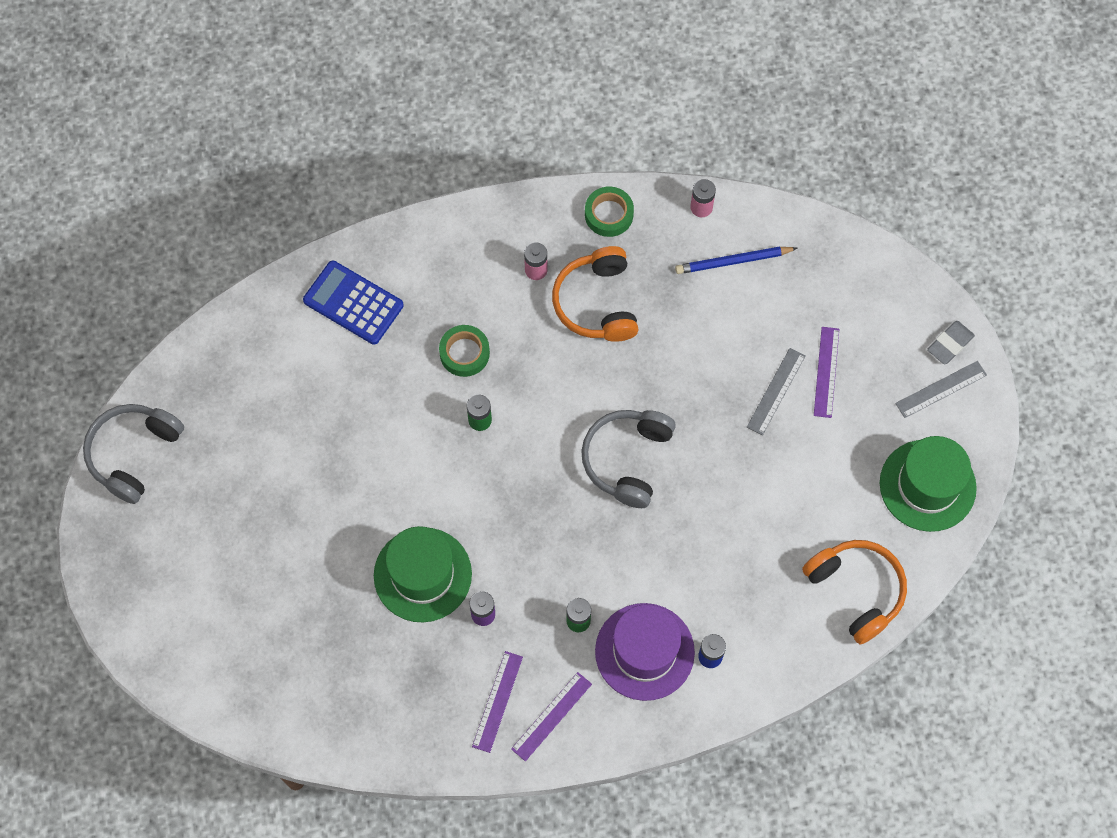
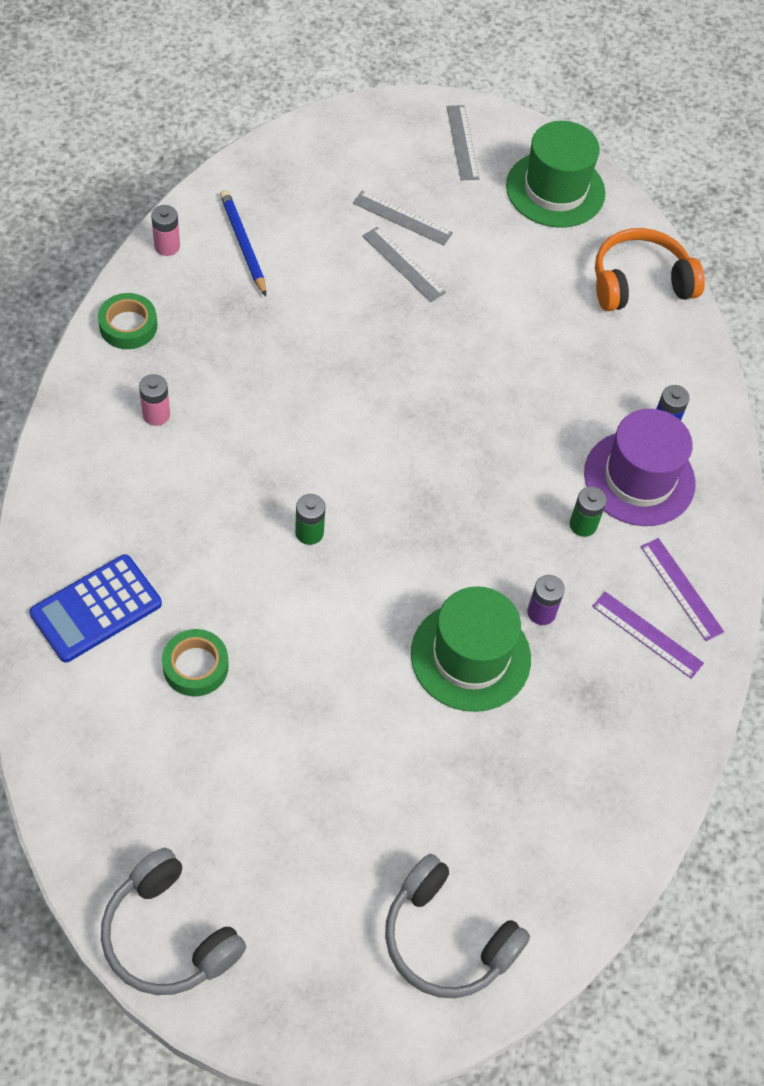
camera: 75 degrees left, 10 degrees down
(464, 353) = (220, 518): green tape -> green tape (195, 666)
(597, 303) = (226, 374): orange headphones -> none
(627, 460) = (420, 414): grey headphones -> grey headphones (447, 938)
(733, 261) = (243, 244): blue pencil -> blue pencil turned 150 degrees clockwise
(826, 372) = (402, 218): purple ruler -> grey ruler
(950, 344) = (419, 118): grey eraser -> none

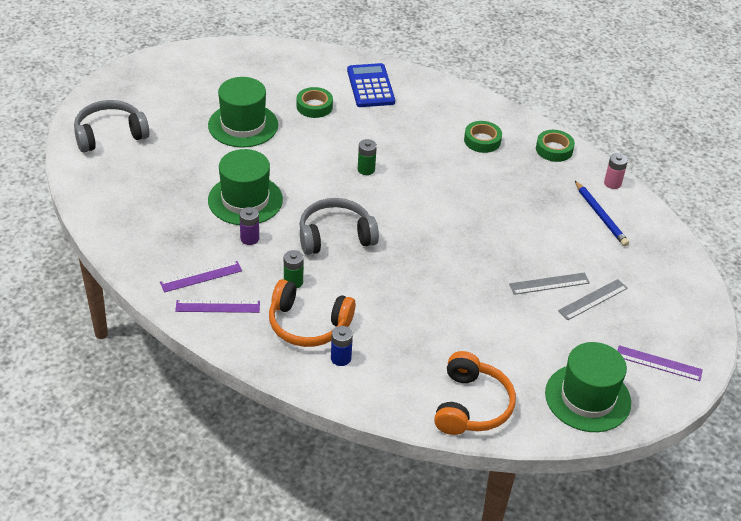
camera: 120 degrees right, 15 degrees down
(156, 414) = (482, 140): pink battery -> green tape
(168, 935) = (189, 59): grey headphones -> grey headphones (335, 236)
(243, 244) = (600, 216): blue pencil -> blue pencil turned 60 degrees clockwise
(303, 747) = (243, 125): none -> green hat
(462, 142) = (658, 363): grey ruler -> purple ruler
(639, 478) = (308, 324): purple hat -> orange headphones

